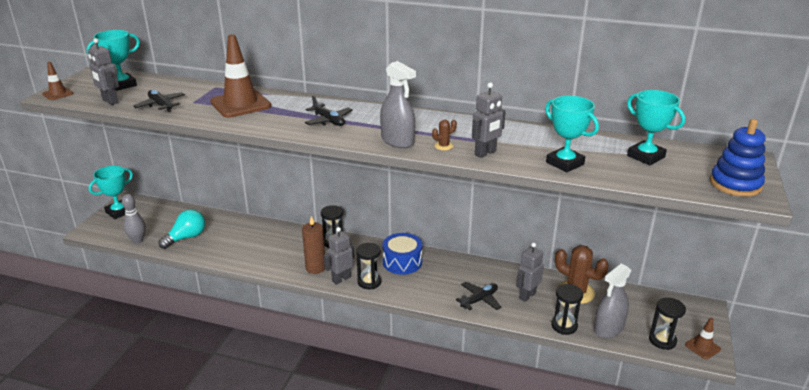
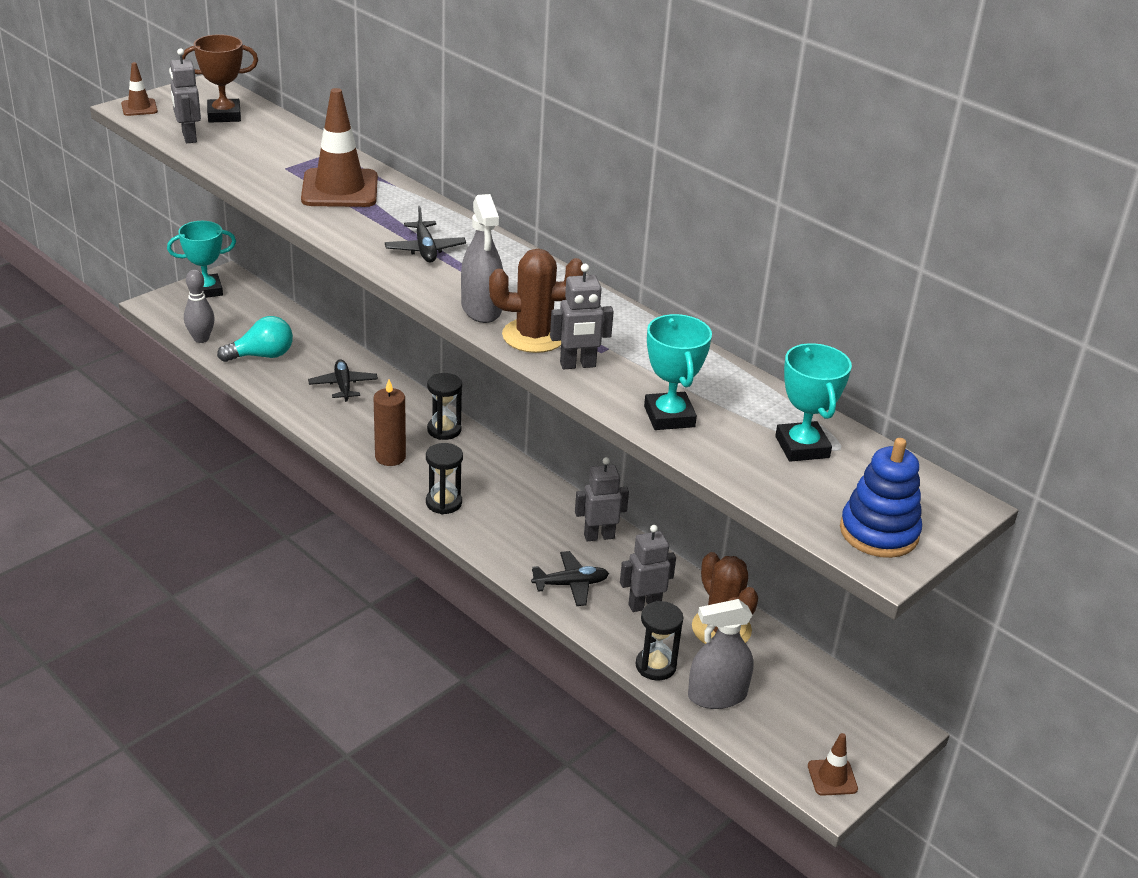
camera: 25 degrees right, 5 degrees up
(122, 85) = (224, 115): turquoise trophy -> brown trophy
(160, 105) = (242, 161): black plane -> black plane (343, 386)
(341, 279) = (410, 485): grey robot -> grey robot (599, 536)
(402, 262) = (512, 492): blue drum -> none
(443, 146) = (534, 336): brown cactus -> brown cactus, size x2.21
(662, 340) = (780, 743): black hourglass -> none

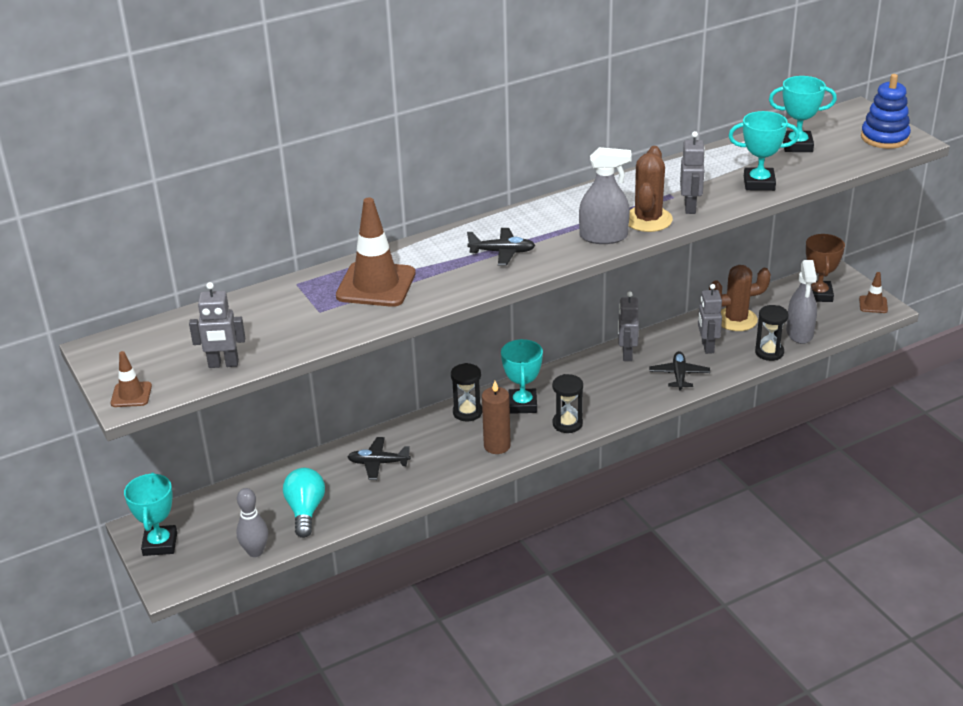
camera: 70 degrees left, 0 degrees up
(224, 115) = (181, 341): brown trophy -> brown trophy (818, 295)
(470, 466) = (522, 404): none -> turquoise trophy

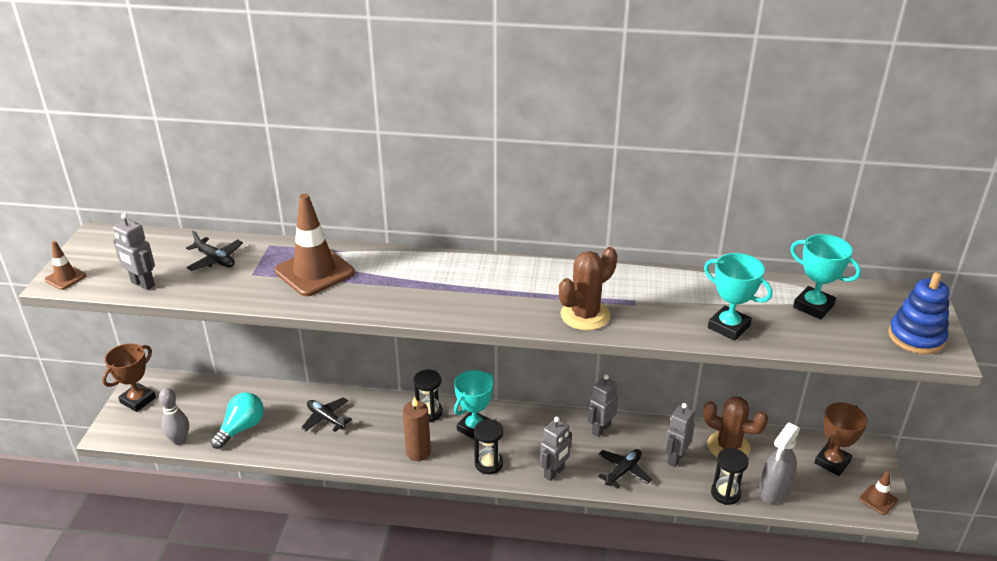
camera: 35 degrees right, 0 degrees up
(160, 544) = (138, 400): turquoise trophy -> brown trophy
(502, 252) = (435, 289): black plane -> black plane (215, 260)
(603, 236) = (529, 313): grey spray bottle -> none
(690, 207) = (636, 321): grey robot -> grey robot (554, 473)

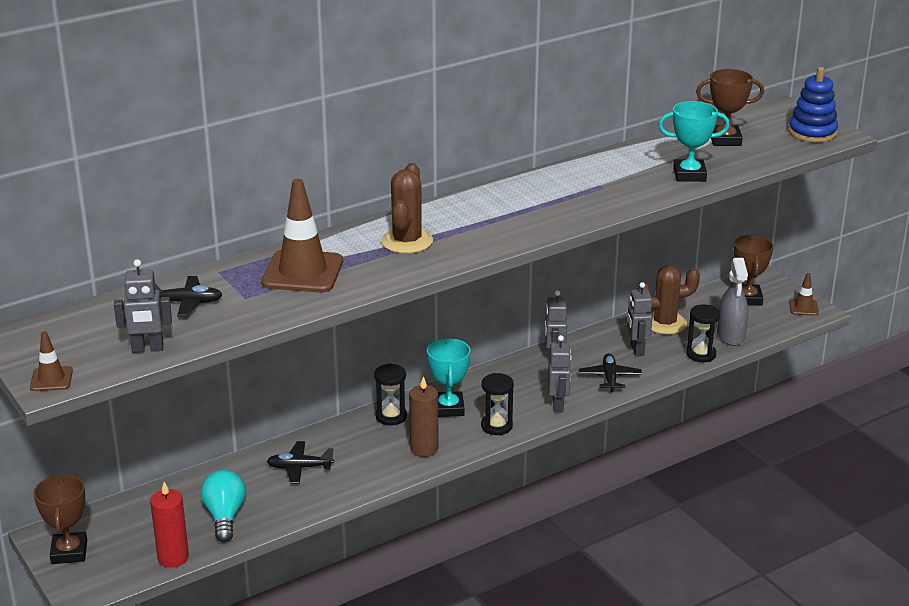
camera: 40 degrees left, 5 degrees down
(179, 440) = (173, 557): grey bowling pin -> red candle
(585, 315) = (579, 209): brown cactus -> brown cactus (407, 241)
(813, 306) = (725, 140): turquoise trophy -> brown trophy

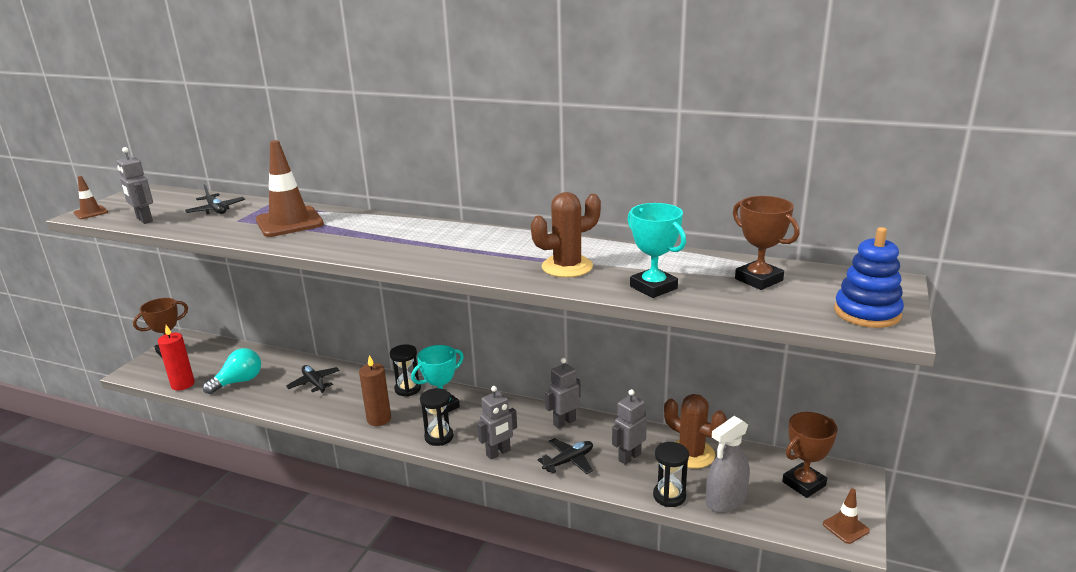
camera: 55 degrees right, 5 degrees down
(407, 241) = (372, 234): brown cactus -> brown cactus (567, 267)

